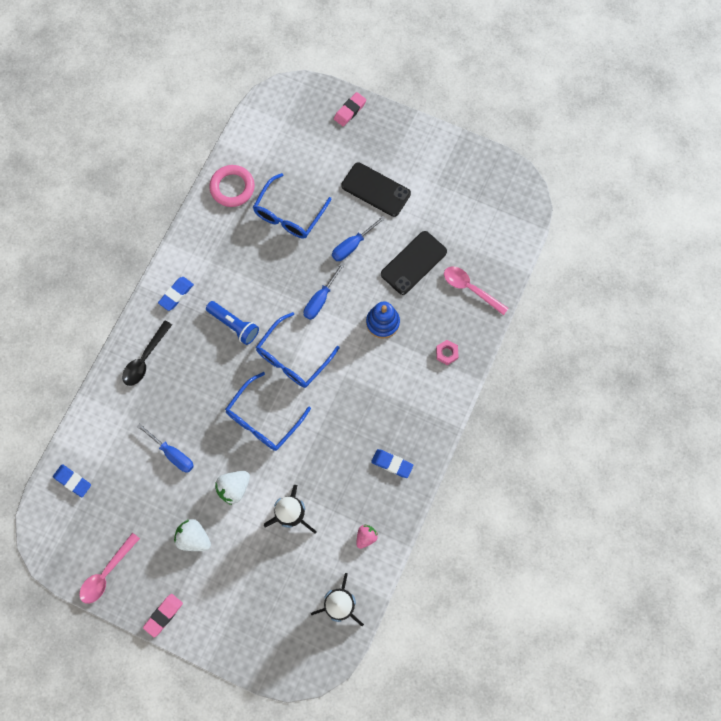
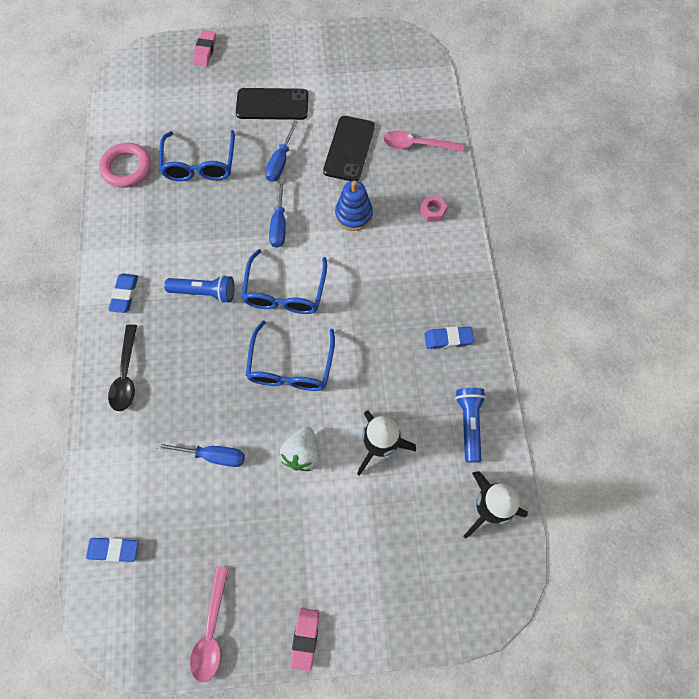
camera: 30 degrees left, 5 degrees down
(194, 537) = (289, 531): white strawberry -> none
(366, 537) = (469, 424): pink strawberry -> blue flashlight

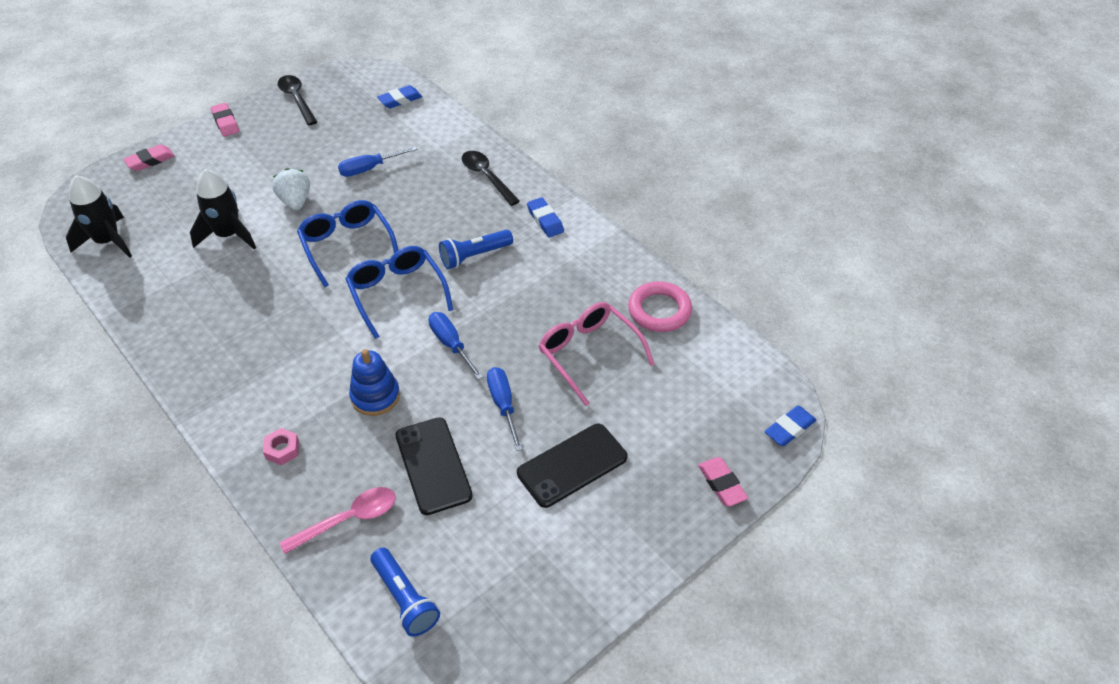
camera: 145 degrees right, 20 degrees down
(200, 164) = (589, 354): blue glasses -> pink glasses
(211, 630) = (297, 99): pink spoon -> black spoon
(408, 619) = (150, 161): none -> pink eraser
(448, 339) = (201, 337): blue eraser -> blue eraser (789, 428)
(469, 424) = (148, 285): blue flashlight -> blue flashlight (405, 599)

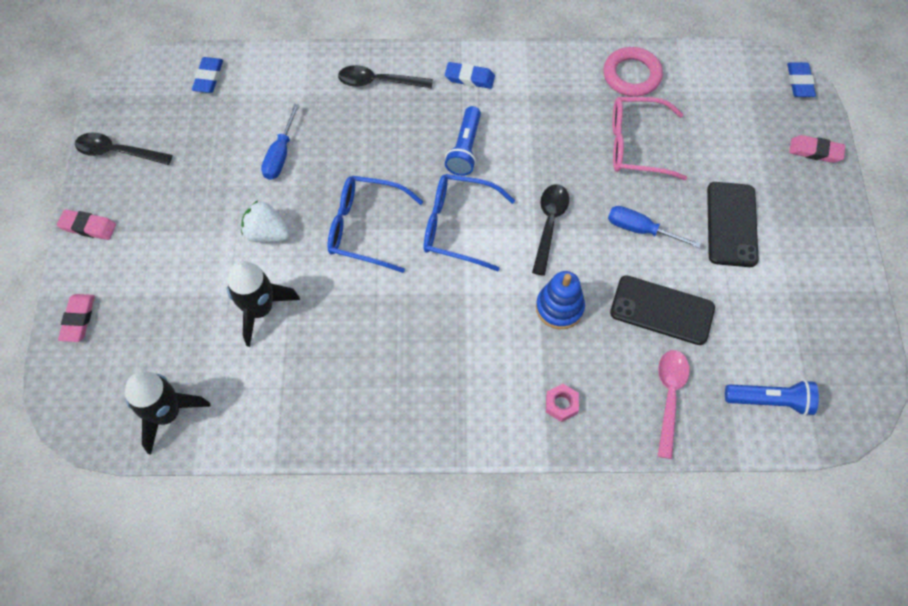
camera: 50 degrees left, 15 degrees up
(451, 345) = (549, 224): blue screwdriver -> black spoon

